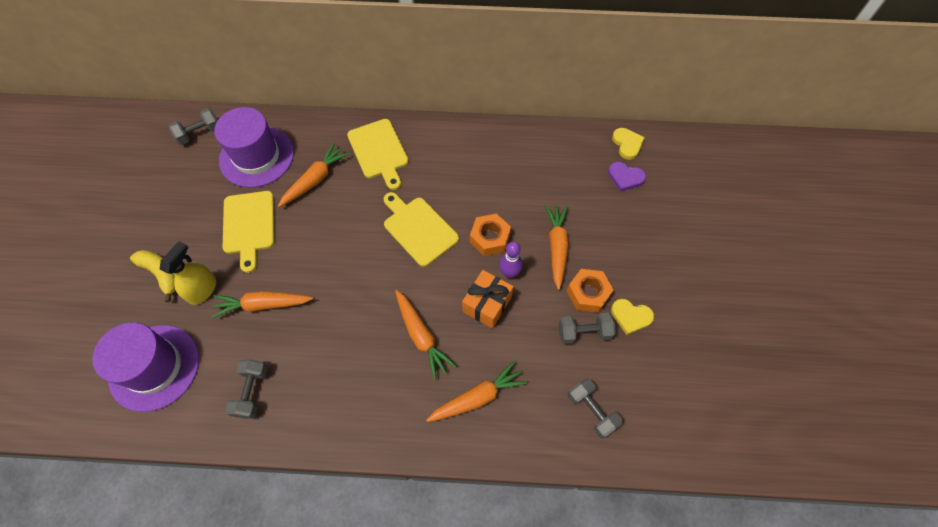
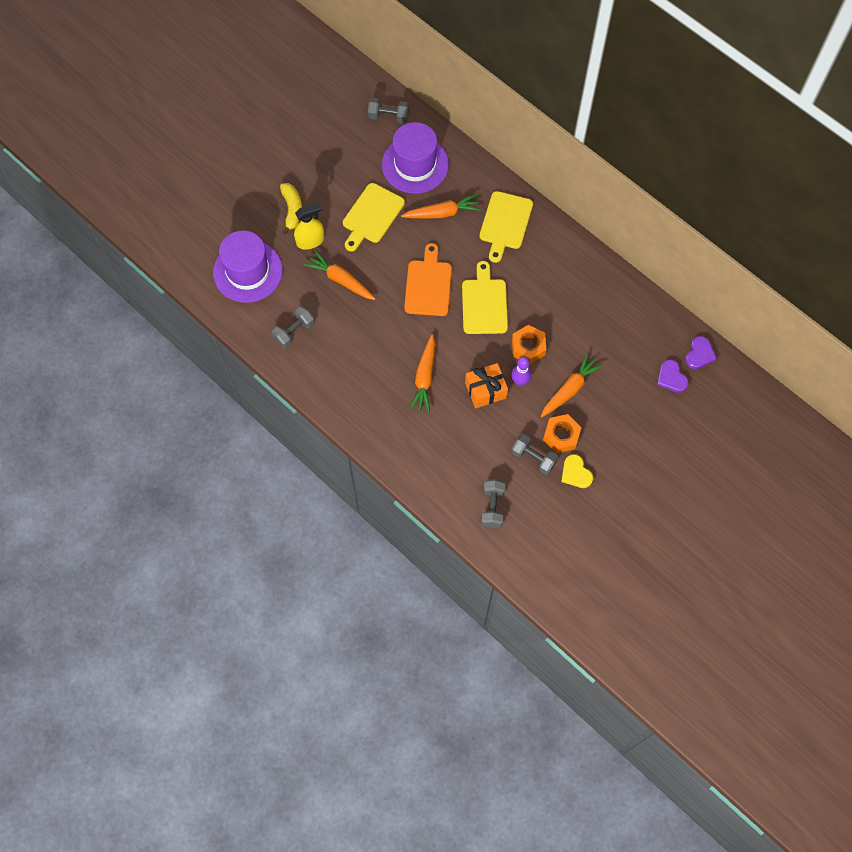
camera: 40 degrees right, 5 degrees up
(354, 249) = (428, 285): none -> orange cutting board
(477, 397) = (427, 442): orange carrot -> none
(627, 144) = (699, 354): yellow heart -> purple heart

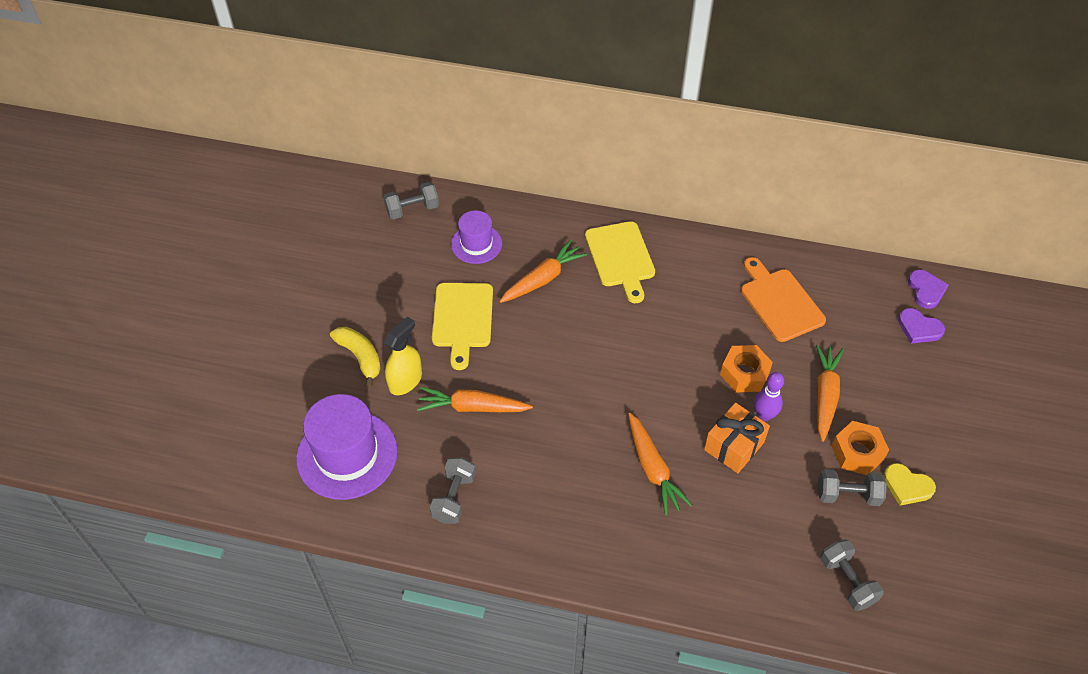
camera: 30 degrees left, 15 degrees down
(415, 164) = (476, 244): purple hat -> purple hat, size x0.59
(428, 285) = (582, 362): orange cutting board -> orange cutting board (780, 302)
(484, 303) = (660, 351): yellow cutting board -> none

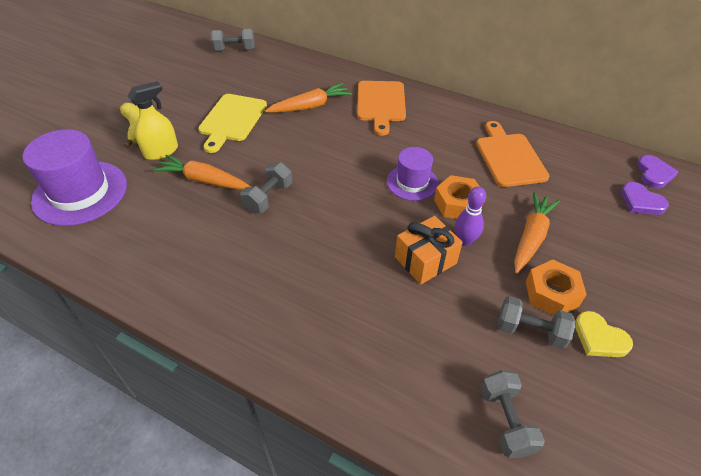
camera: 15 degrees right, 5 degrees down
(454, 497) = (146, 244): grey dumbbell -> grey dumbbell (268, 197)
(476, 244) = (270, 76): purple hat -> purple hat (412, 182)
(620, 258) = (381, 104): yellow cutting board -> orange cutting board
(653, 469) = (338, 262): orange carrot -> none

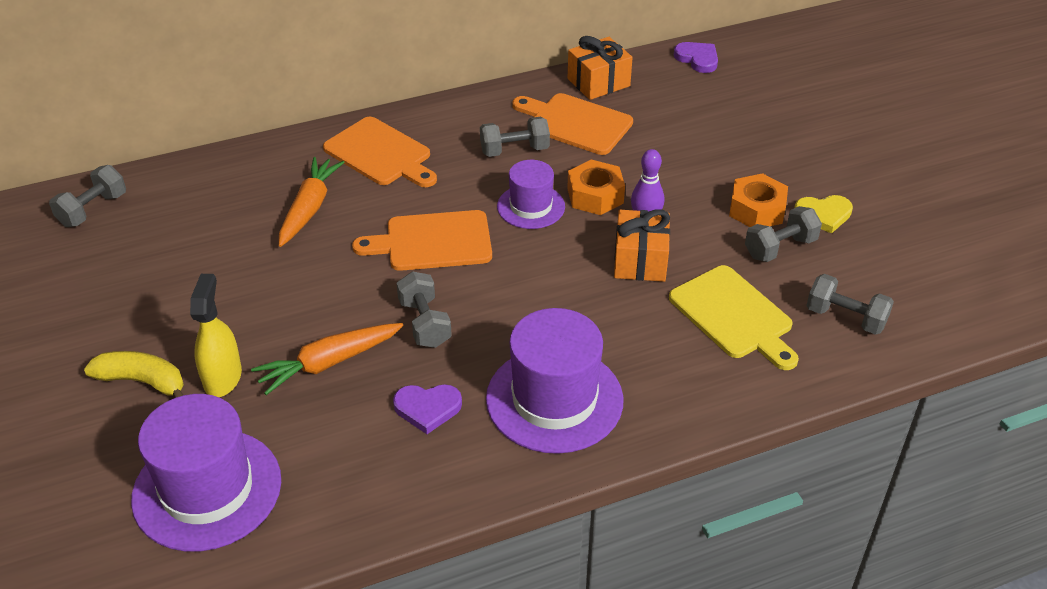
camera: 50 degrees left, 5 degrees down
(231, 120) = (244, 286): yellow cutting board -> yellow cutting board (734, 316)
(259, 292) = (554, 399): none -> purple hat
(336, 162) = (432, 241): none -> orange cutting board
(450, 148) = (514, 150): none -> grey dumbbell
(531, 237) = (686, 178): orange carrot -> none
(560, 145) = (598, 82): none -> orange gift
(641, 201) = (718, 90): purple heart -> purple heart (427, 408)

